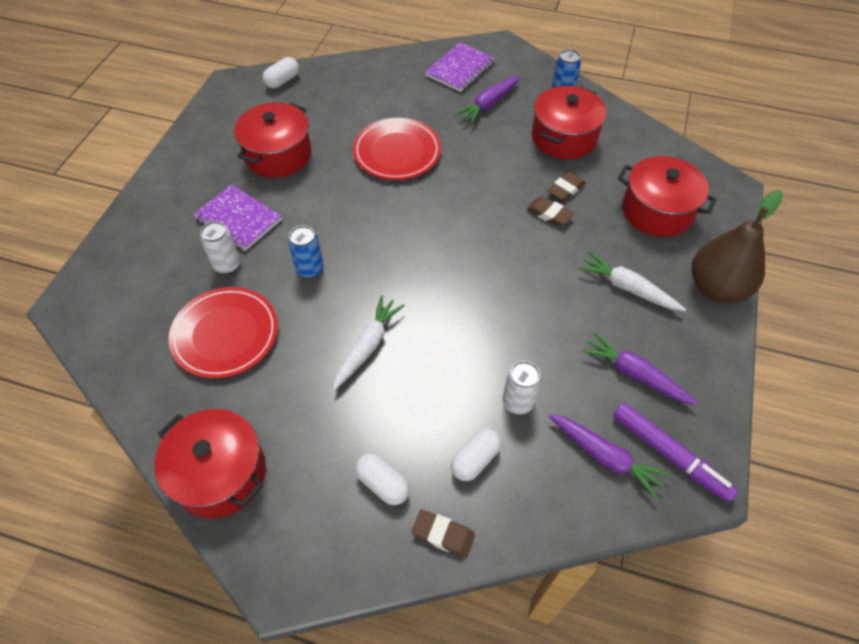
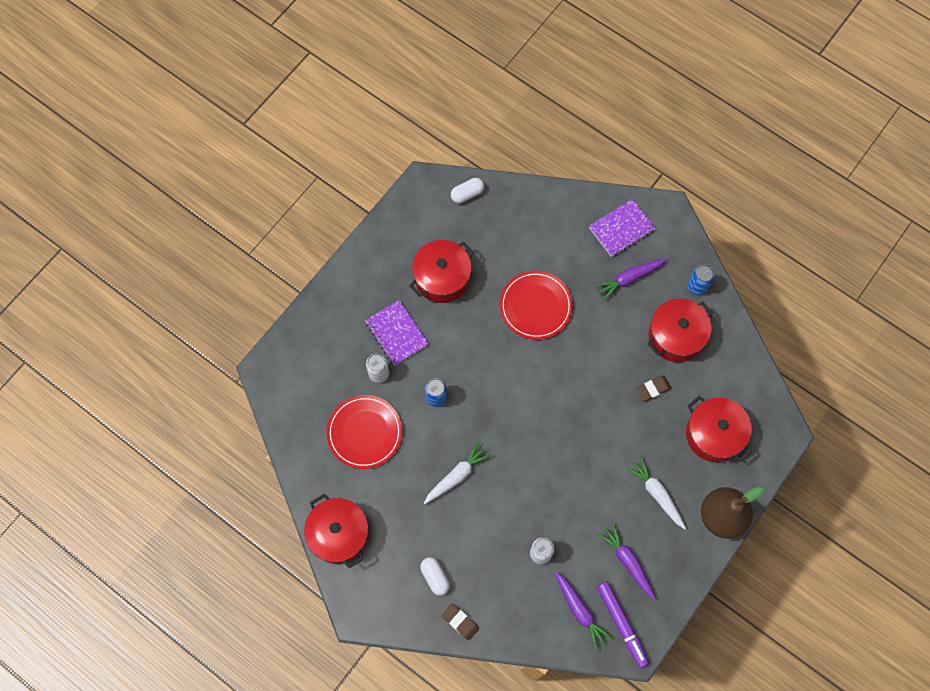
camera: 20 degrees right, 15 degrees up
(475, 459) = (497, 582): white capsule -> none
(549, 214) = (629, 408): brown eraser -> none

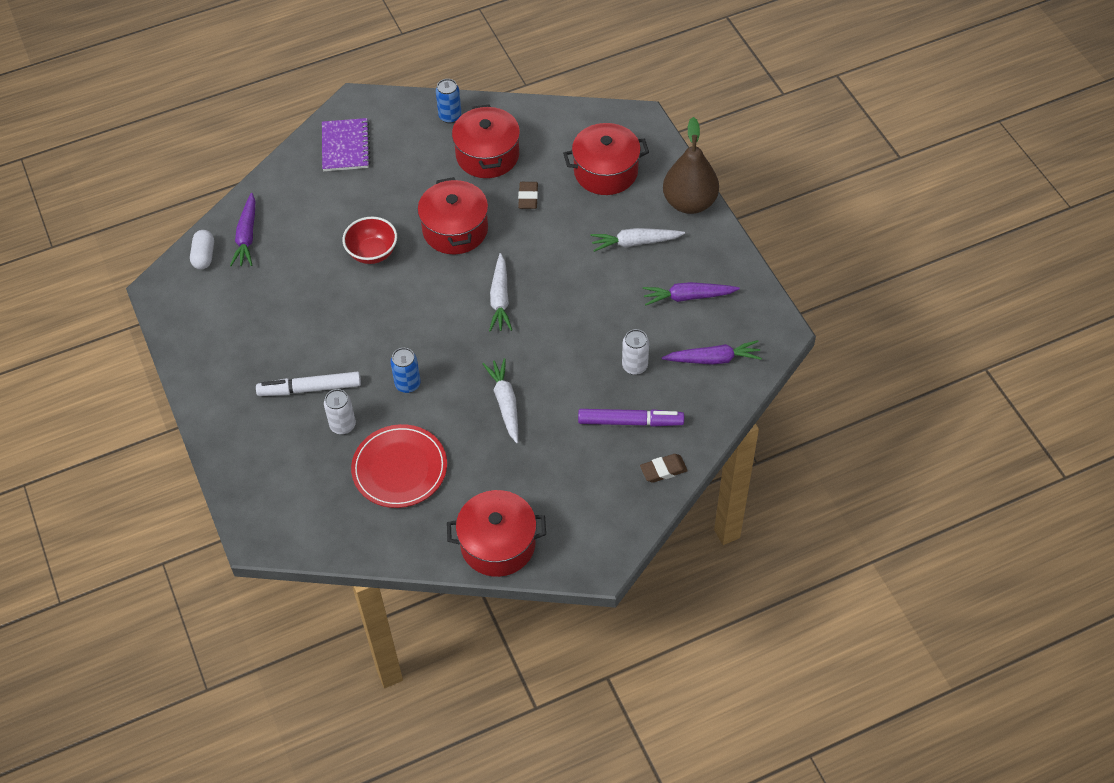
camera: 60 degrees left, 15 degrees down
(396, 333) = (310, 389): purple notebook -> white marker
(435, 577) = (602, 472): white capsule -> none
(442, 278) = (279, 320): red pot -> red pot (455, 230)
(535, 306) = (372, 253): red plate -> red bowl
(546, 421) = (500, 299): none -> white carrot
(622, 624) = (747, 330): purple marker -> purple marker (630, 422)
(629, 278) = (402, 164): purple carrot -> purple carrot (247, 236)

